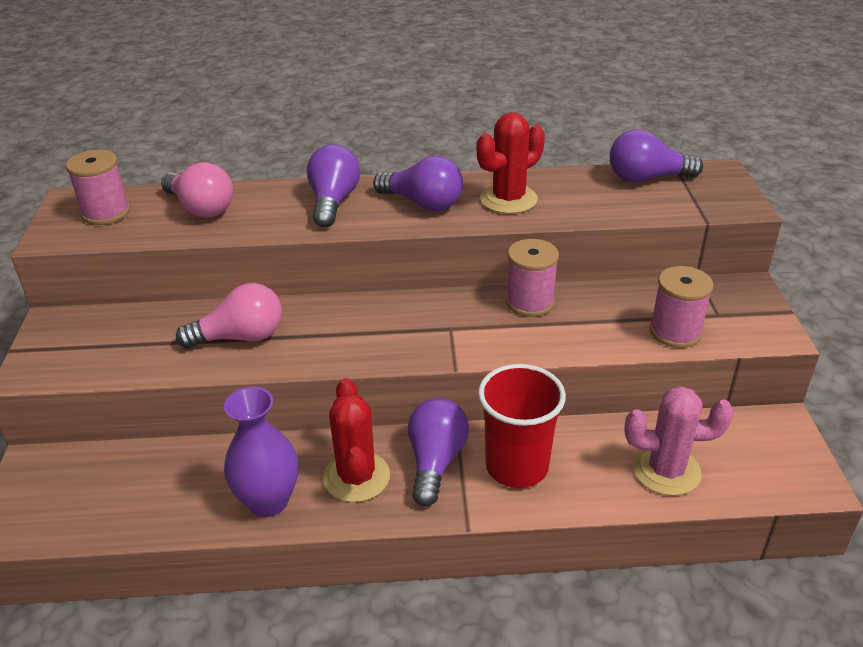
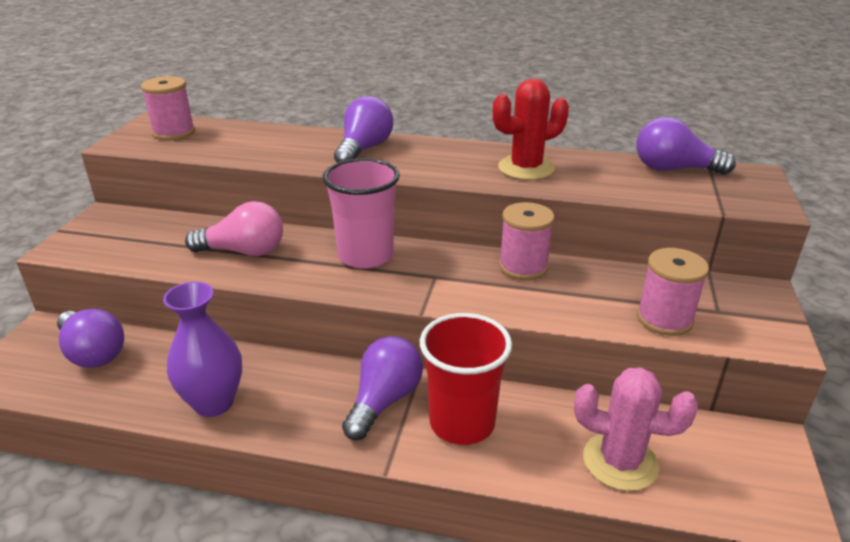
camera: 15 degrees right, 5 degrees down
(201, 208) = (250, 139): pink light bulb -> none
(356, 477) = (303, 398): red cactus -> none
(370, 318) = (365, 256): none -> pink cup
(423, 203) = (443, 161): purple light bulb -> purple light bulb (93, 353)

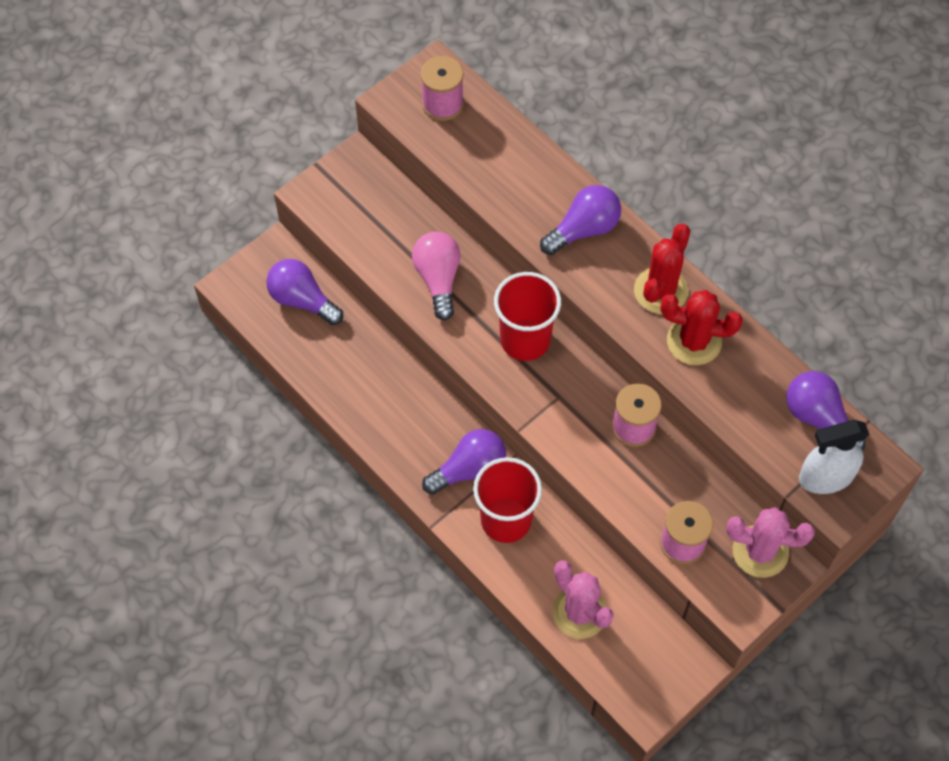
camera: 35 degrees right, 30 degrees up
(93, 353) = (302, 300): purple light bulb -> purple light bulb turned 135 degrees clockwise
(214, 402) = (360, 401): purple vase -> none
(244, 251) = (438, 279): pink light bulb -> pink light bulb turned 135 degrees counterclockwise
(365, 256) = (525, 340): pink cup -> red cup
(465, 156) = (660, 291): none -> red cactus
(729, 293) = (760, 551): none -> pink cactus
(731, 193) = (825, 477): none -> white spray bottle

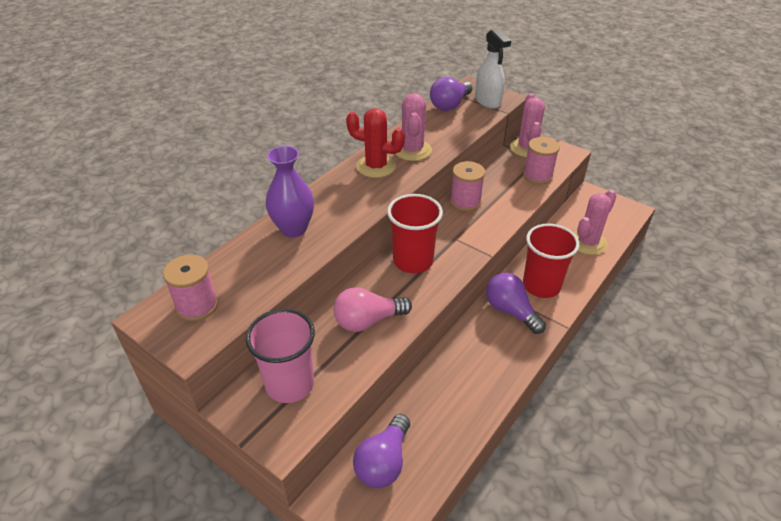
camera: 100 degrees left, 20 degrees down
(371, 203) = (290, 384): none -> pink cup
(546, 190) = (293, 229): none -> purple vase
(583, 229) = (329, 206): purple light bulb -> none
(694, 341) = (412, 150): red cactus -> pink cactus

